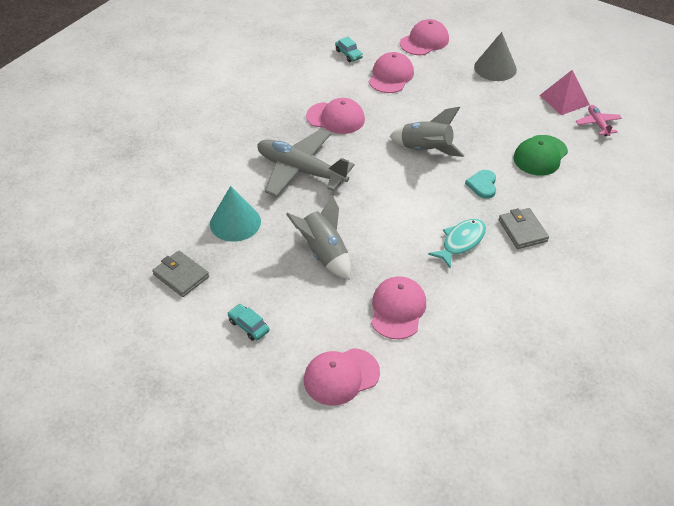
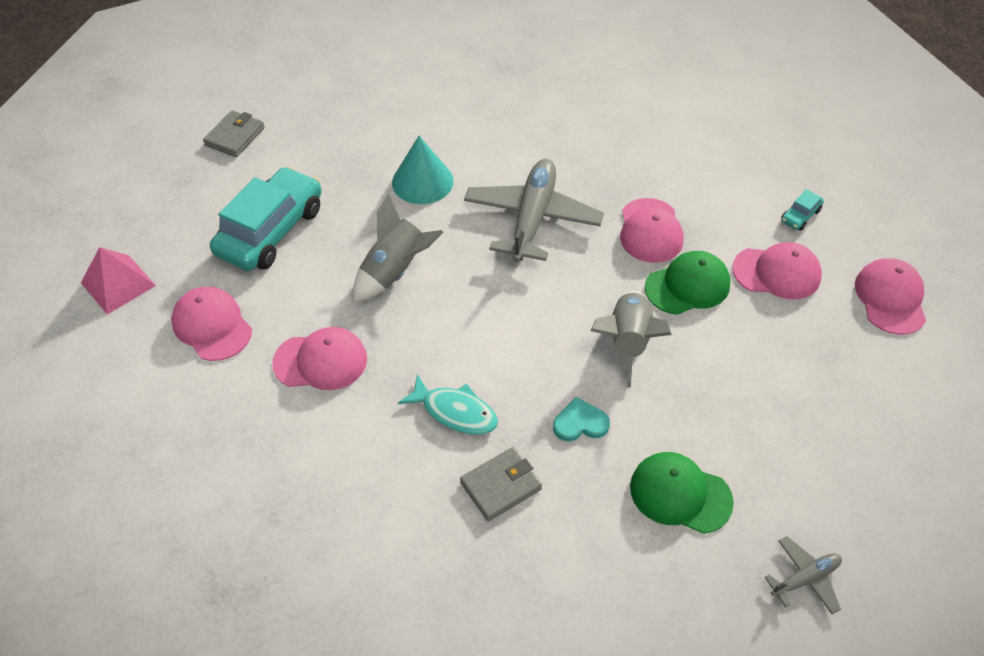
camera: 75 degrees right, 5 degrees up
(181, 276) = (330, 160): grey wallet -> grey wallet (235, 136)
(248, 326) = (271, 231): turquoise car -> turquoise car, size x2.43
(388, 114) = (687, 286): none -> green cap
(424, 41) = (890, 298): pink cap -> pink cap turned 120 degrees counterclockwise
(495, 68) = (877, 404): grey cone -> none
(564, 100) = (846, 518): pink pyramid -> pink pyramid (118, 284)
(598, 124) = (805, 578): pink plane -> grey plane

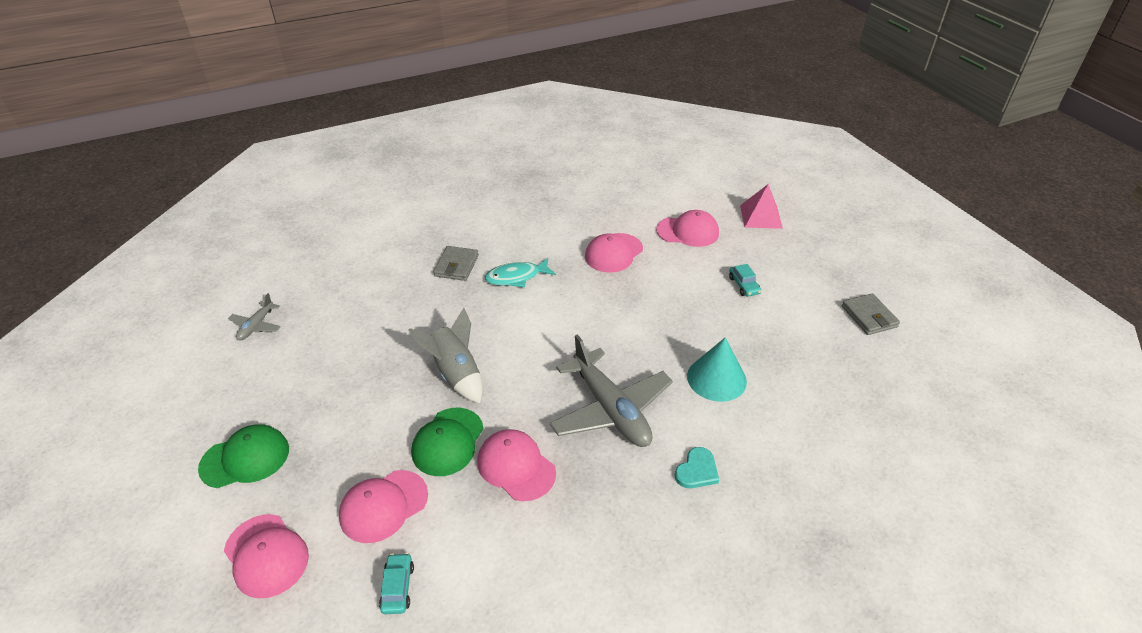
camera: 135 degrees right, 10 degrees down
(271, 231) = (744, 285): turquoise car -> turquoise car, size x0.41
(395, 271) = (644, 314): grey rocket -> none
(580, 423) = (443, 314): turquoise heart -> turquoise heart (697, 470)
(680, 494) = (355, 319): green cap -> green cap (245, 458)

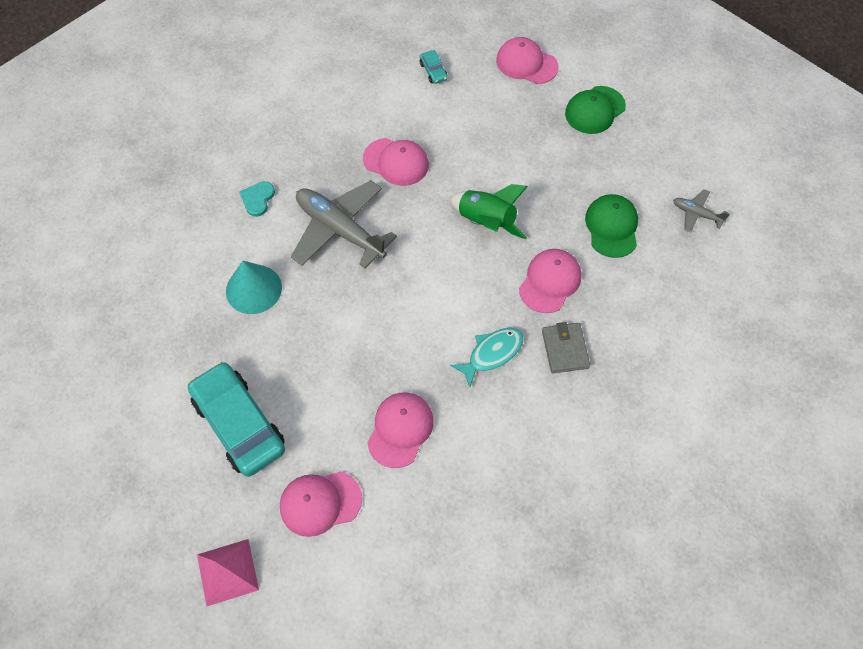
camera: 160 degrees right, 20 degrees up
(256, 326) = (696, 214): grey plane -> grey plane turned 60 degrees counterclockwise
(383, 506) = (474, 110): pink cap -> pink cap (550, 282)
(448, 442) = (457, 164): green cap -> green cap (612, 227)
(456, 374) = (486, 222): grey rocket -> green rocket
(744, 285) = (239, 424): turquoise car -> turquoise car, size x2.43
(869, 317) = (99, 419): grey wallet -> none

